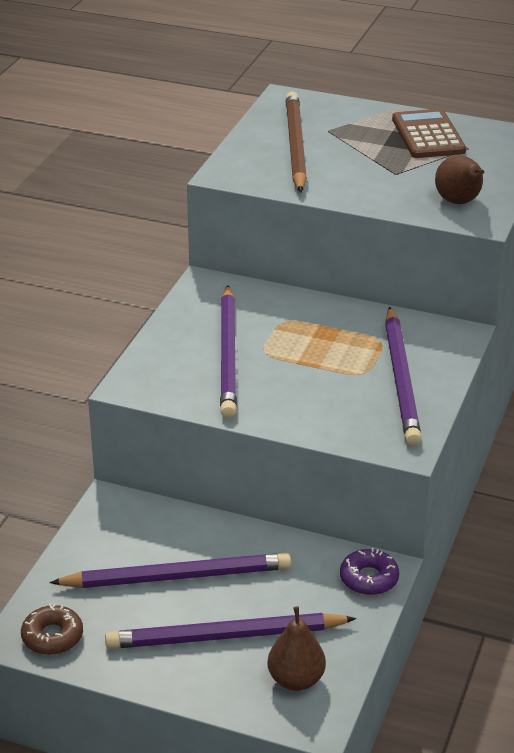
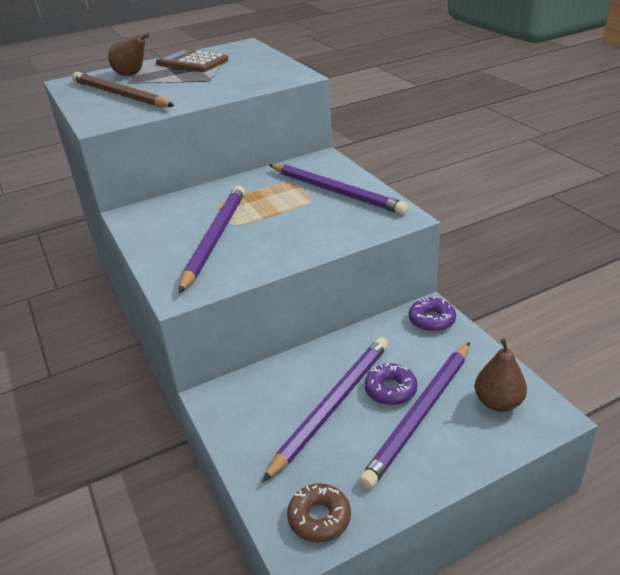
camera: 45 degrees left, 0 degrees up
(228, 355) = (214, 238): purple pencil -> purple pencil turned 120 degrees counterclockwise
(236, 602) = (390, 390): none -> purple donut
(459, 202) = (270, 75): brown pear -> brown pear (132, 75)

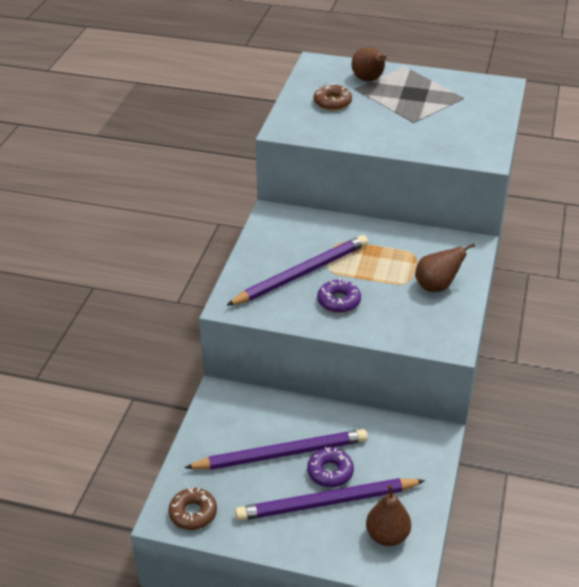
camera: 40 degrees right, 5 degrees up
(120, 95) = (332, 102): brown pencil -> brown donut
(192, 62) = (431, 88): brown calculator -> none
(336, 191) = (437, 286): purple pencil -> brown pear
(432, 320) = (427, 445): purple donut -> purple donut (339, 301)

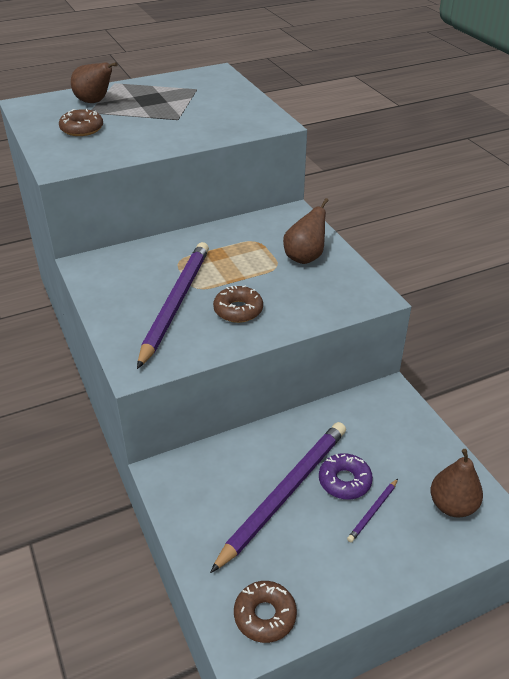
camera: 40 degrees left, 0 degrees up
(327, 503) = (373, 511): purple pencil -> purple pencil, size x0.42
(339, 301) = (238, 310): purple donut -> brown donut

